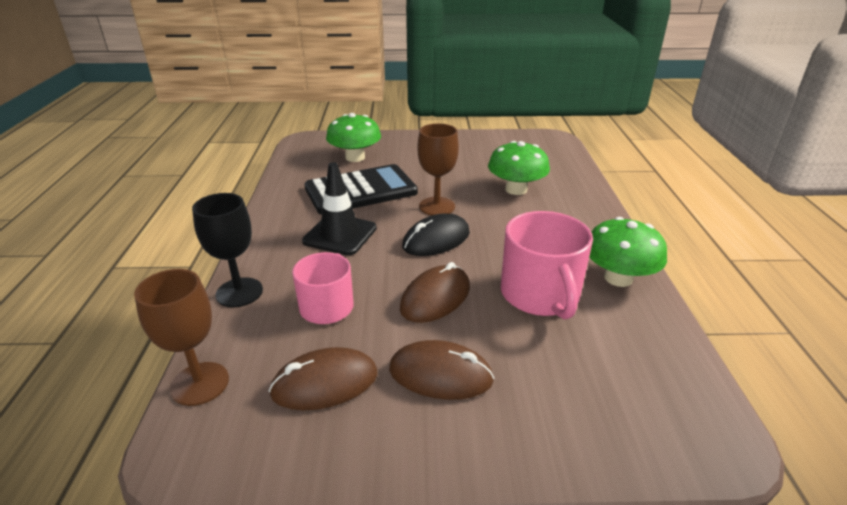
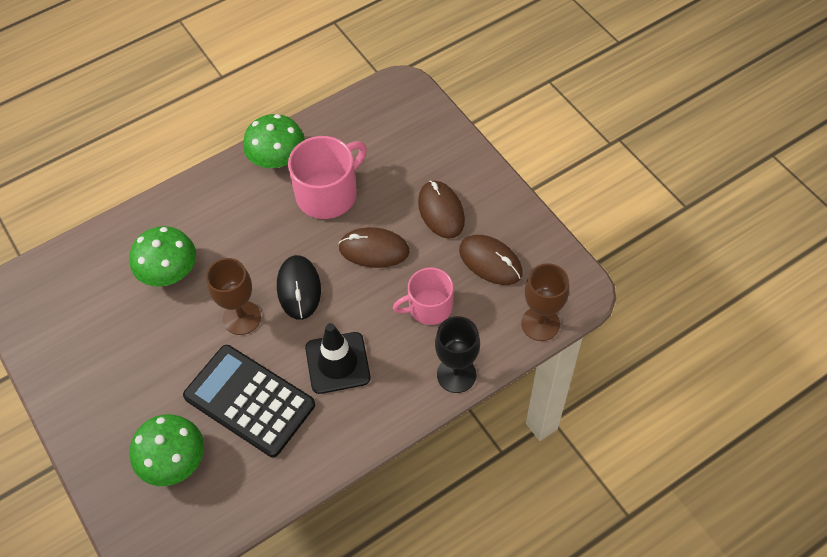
camera: 120 degrees left, 25 degrees up
(436, 240) = (299, 288): black mouse -> black mouse turned 60 degrees clockwise

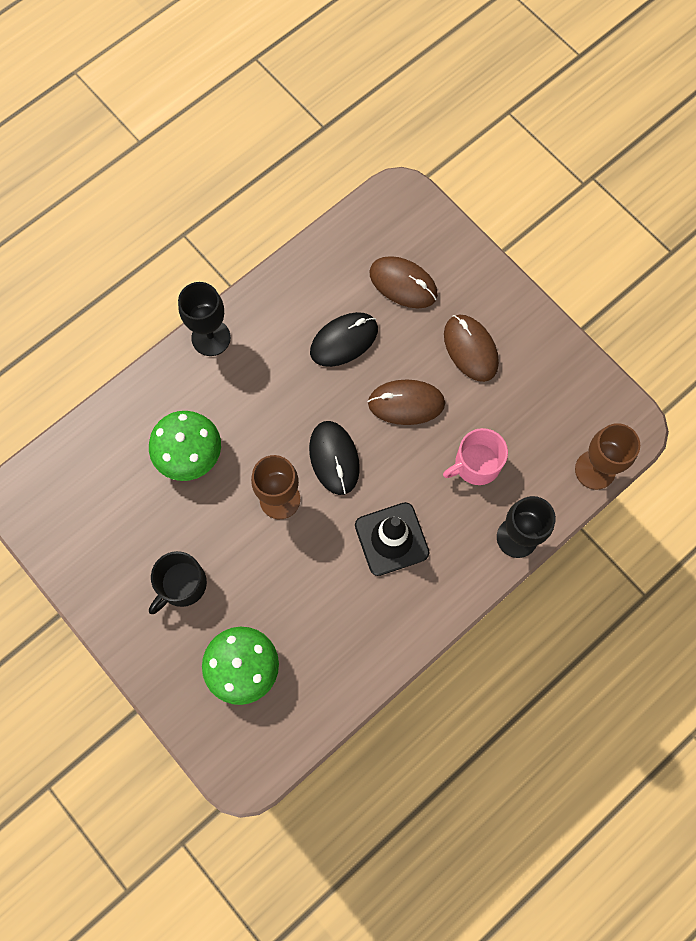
camera: 10 degrees left, 15 degrees up
(135, 381) = (181, 584): none -> black mug
(211, 180) = (211, 338): none -> black goblet
(249, 400) = (307, 592): black calculator -> none
(277, 158) = (279, 303): green mushroom -> none
(328, 194) = (344, 341): pink mug -> black mouse
(490, 261) = (532, 404): brown mouse -> brown mouse (403, 284)

